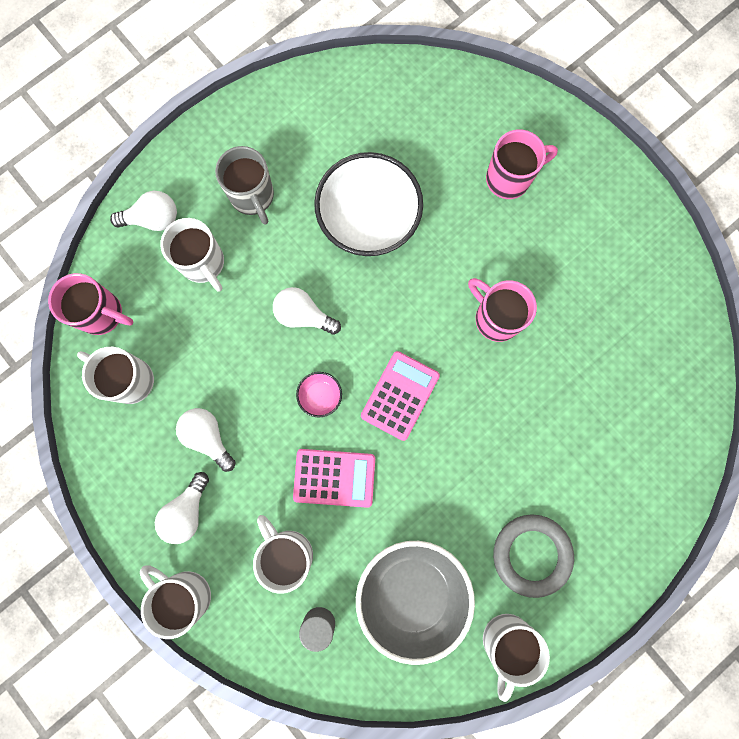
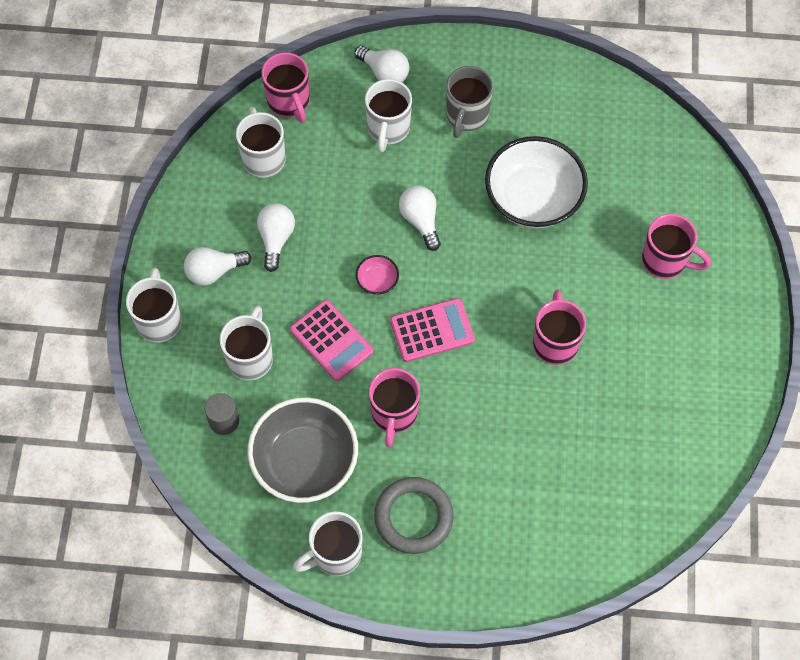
camera: 45 degrees right, 15 degrees down
(438, 489) = (394, 414): none -> pink mug

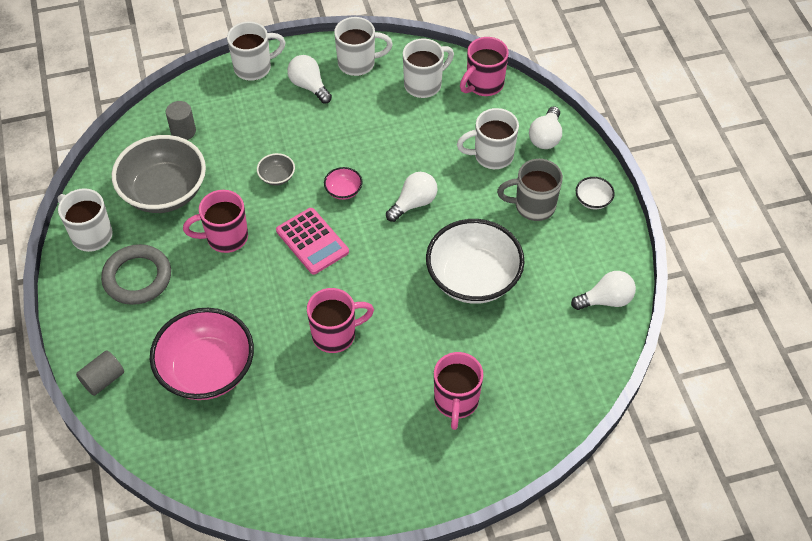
camera: 70 degrees right, 10 degrees down
(250, 357) = (243, 131): white mug -> white mug (358, 63)
(276, 239) = (354, 114): white light bulb -> white light bulb (606, 300)
(331, 341) = (277, 177): pink calculator -> grey bowl
(480, 63) = (593, 200): none -> white bowl
(532, 580) = (103, 379): none -> grey cylinder
(555, 474) = (207, 370): none -> pink bowl

